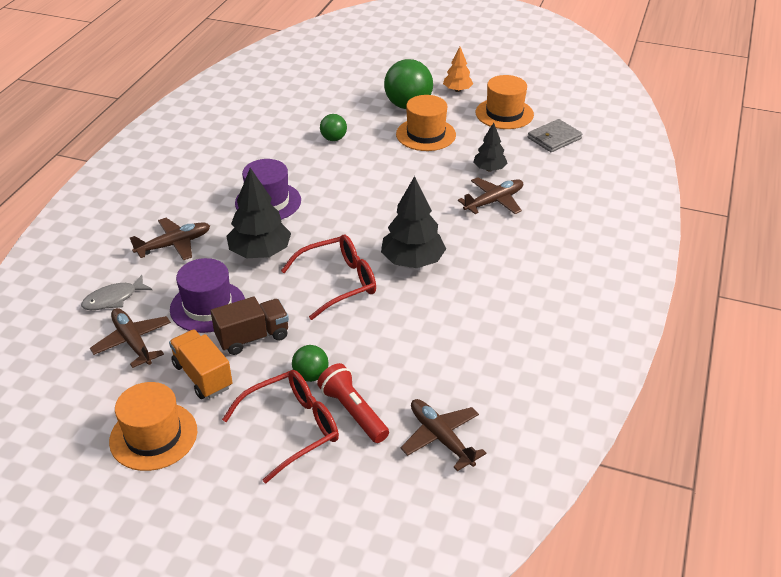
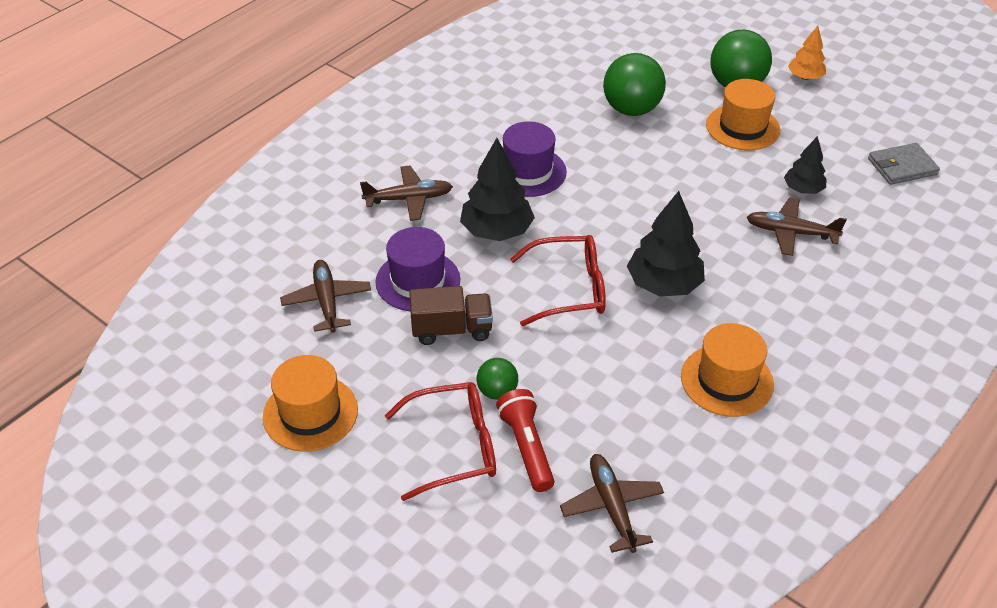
camera: 20 degrees right, 5 degrees up
(113, 299) = (325, 247): grey fish -> none
(202, 376) = (383, 360): orange truck -> none
(333, 139) = (631, 109): green ball -> green ball, size x1.89
(493, 201) = (791, 232): brown plane -> brown plane turned 150 degrees counterclockwise
(504, 113) = (851, 120): orange hat -> orange hat (727, 380)

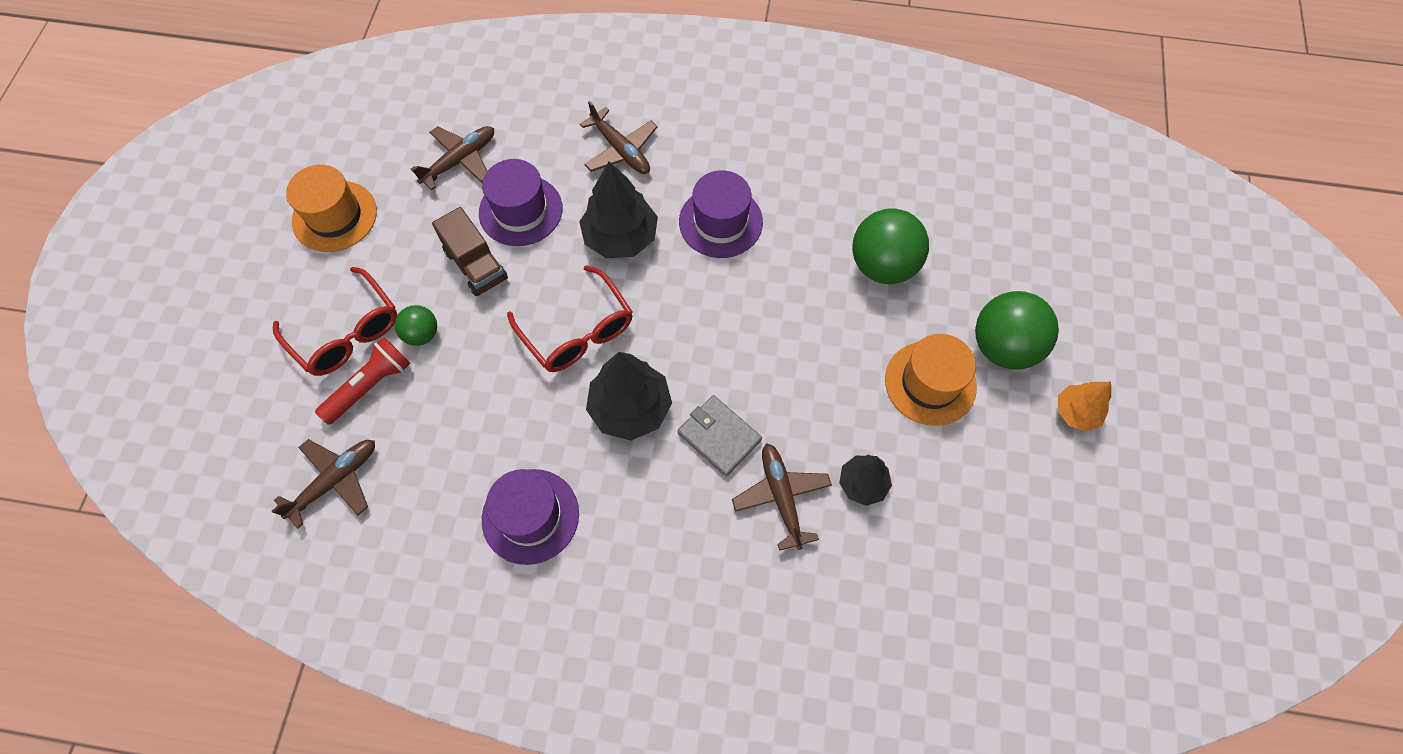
camera: 60 degrees right, 20 degrees up
(727, 380) = (530, 516): orange hat -> purple hat
(902, 167) = (977, 578): grey wallet -> grey wallet (719, 437)

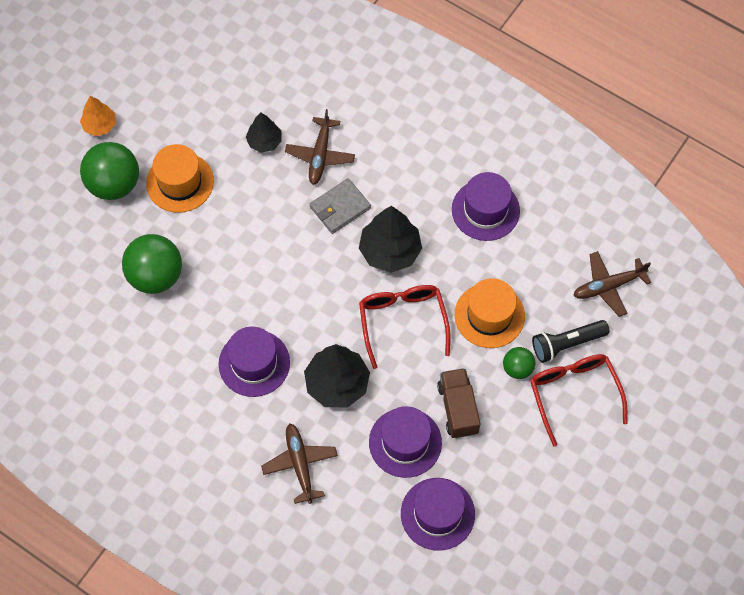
camera: 155 degrees left, 0 degrees up
(334, 216) = (557, 504): orange hat -> orange hat (489, 315)
(370, 386) = (566, 344): red flashlight -> black flashlight
(460, 161) = (437, 514): brown plane -> purple hat
(719, 437) = (340, 207): grey wallet -> grey wallet turned 75 degrees clockwise

